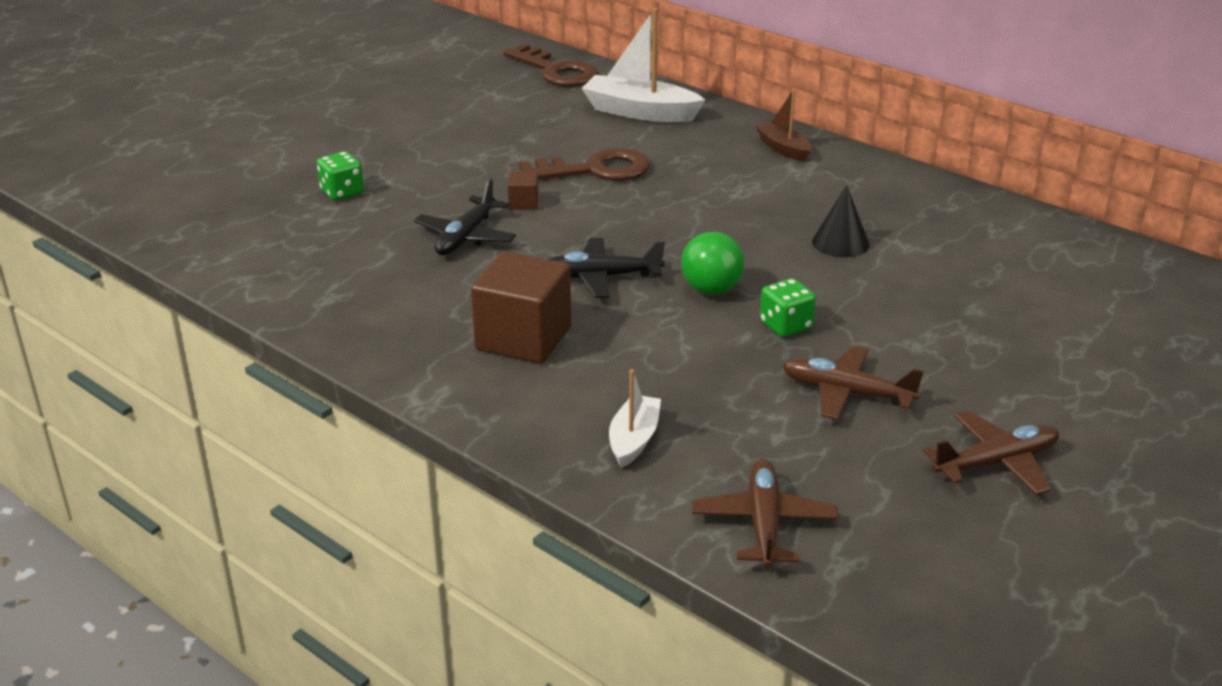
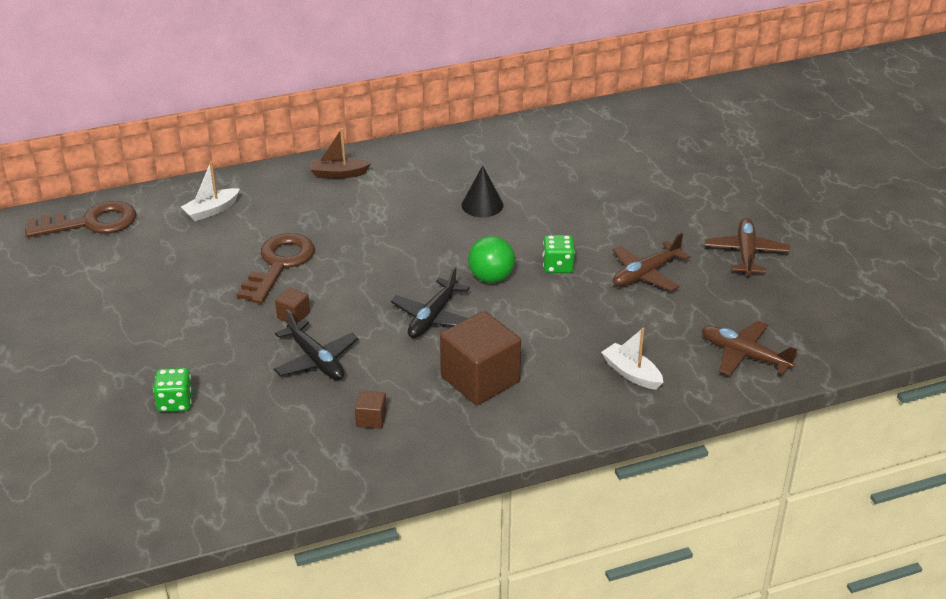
camera: 60 degrees left, 5 degrees up
(401, 295) = (371, 419): none -> brown cube
(640, 112) = (211, 210): white boat -> white boat, size x0.58

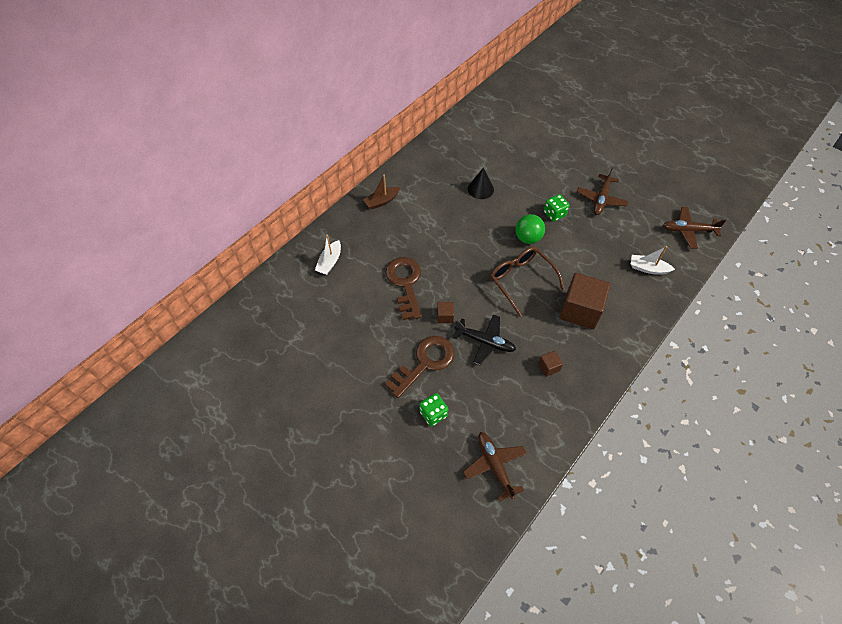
camera: 30 degrees left, 20 degrees up
(90, 223) = (261, 306): brown key -> brown key (425, 363)
(433, 317) = (521, 280): black plane -> brown glasses
(746, 253) = (636, 163): brown plane -> brown plane (494, 465)

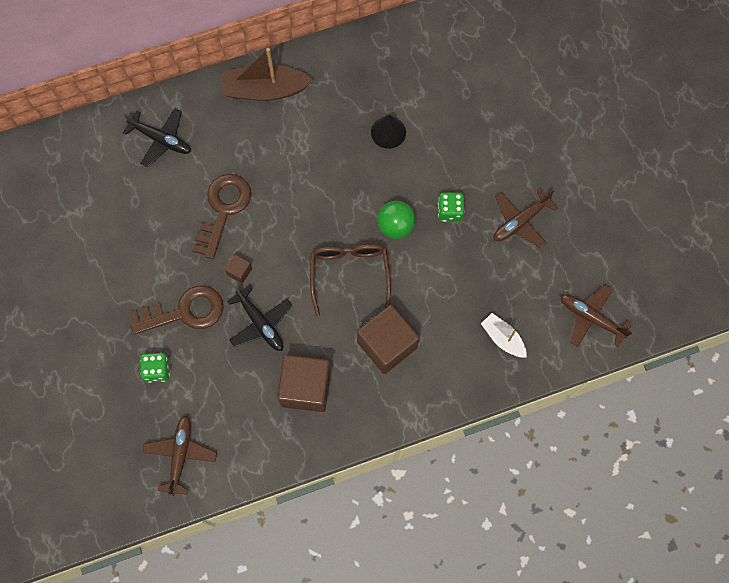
camera: 30 degrees right, 15 degrees up
(330, 262) = (161, 140): white boat -> black plane
(382, 201) = (265, 90): brown boat -> brown boat, size x1.73
(548, 367) = (305, 388): brown cube -> brown cube, size x2.26

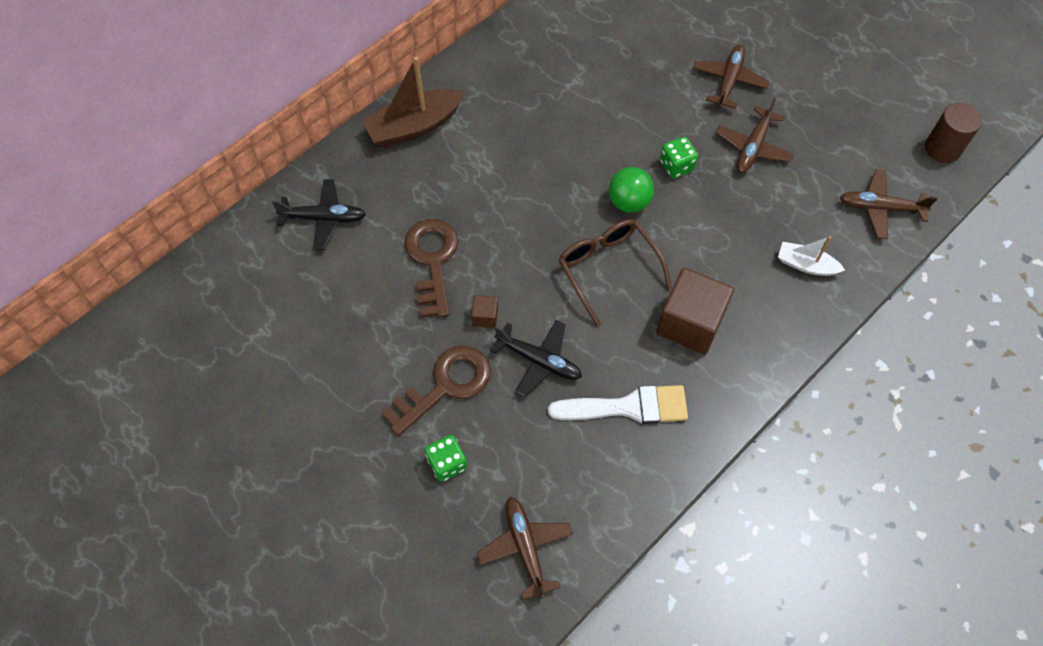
camera: 25 degrees left, 10 degrees down
(305, 388) = (628, 407): brown cube -> white brush
(388, 132) = (568, 117): black cone -> none
(535, 154) = (729, 81): none -> brown plane
(675, 290) = (942, 148): none -> brown cylinder

